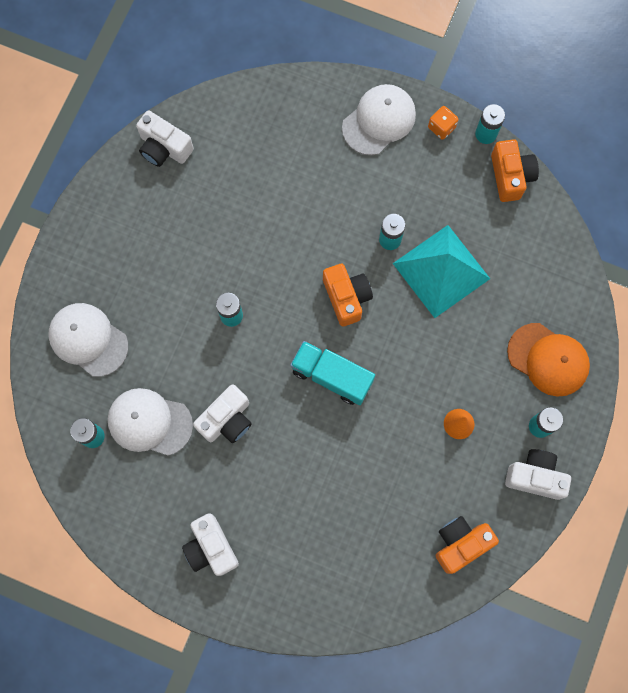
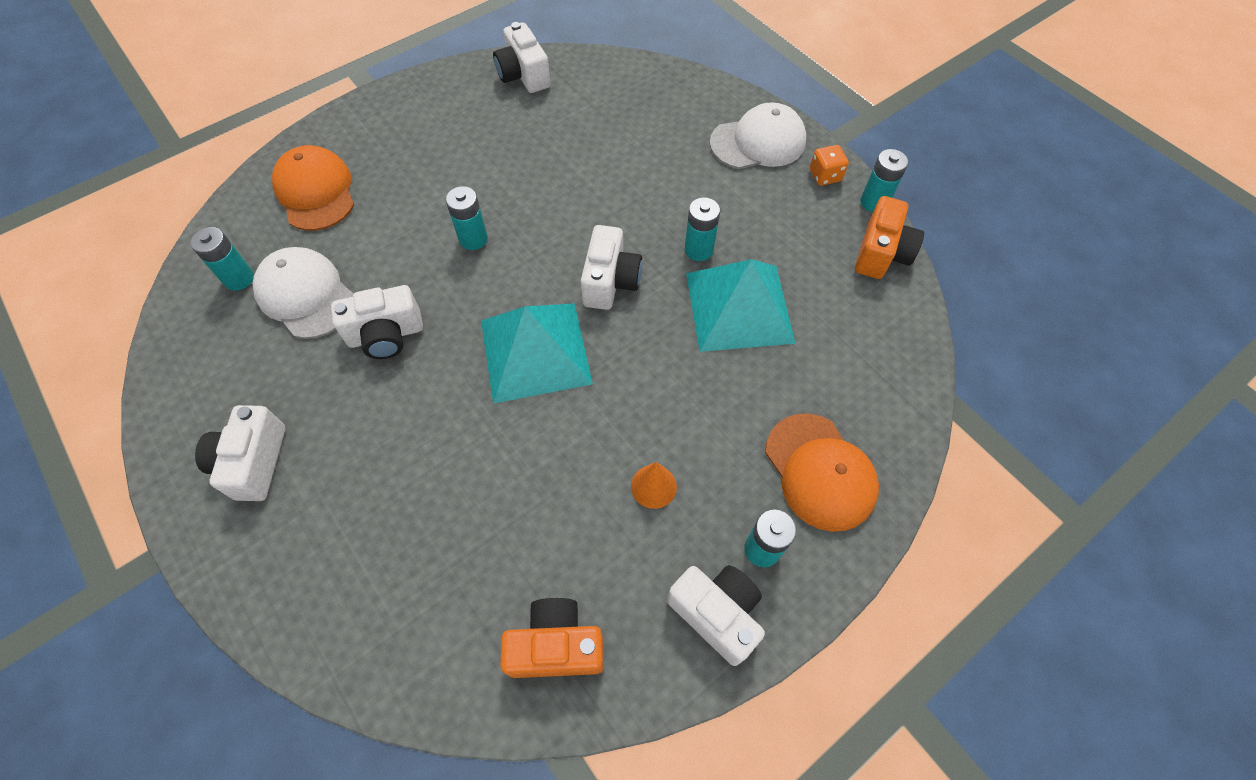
camera: 30 degrees right, 15 degrees down
(88, 340) = (315, 192): white cap -> orange cap
(332, 376) = (535, 351): turquoise truck -> turquoise pyramid
(346, 297) = (610, 281): orange camera -> white camera

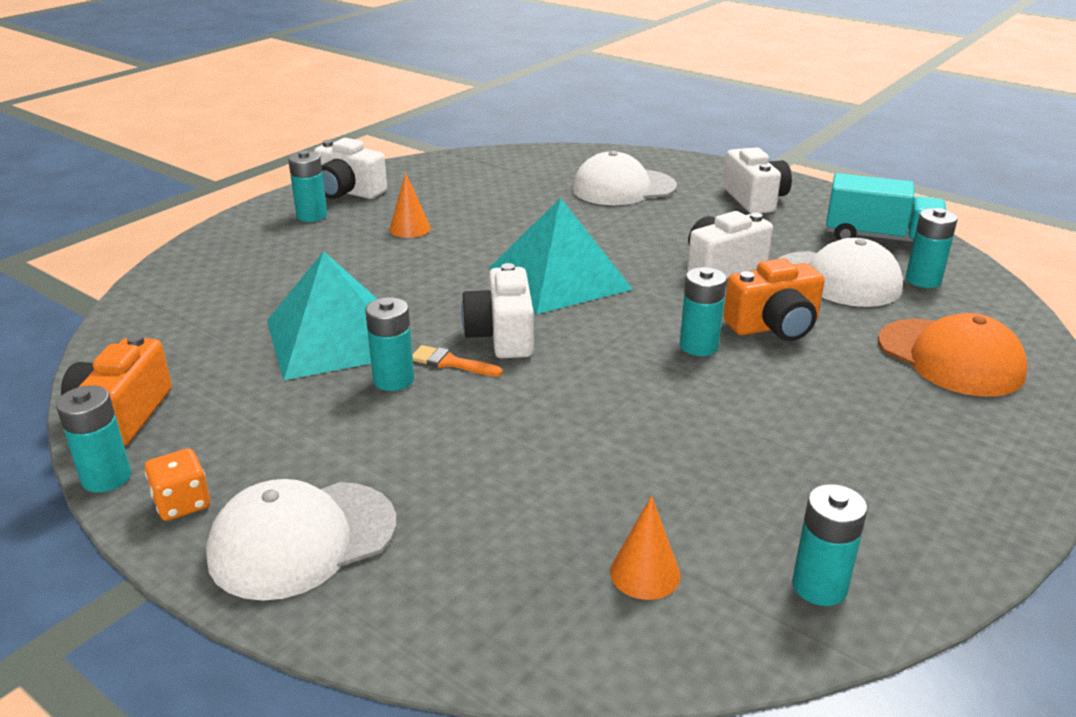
camera: 165 degrees right, 30 degrees down
(206, 350) = (880, 238): none -> turquoise truck
(377, 534) = (623, 188): none -> white cap
(523, 75) = (819, 586): white camera -> turquoise battery
(556, 646) = (463, 172): orange camera -> orange camera (774, 327)
(597, 95) = (645, 573): none -> orange cone
(655, 259) = (450, 362): none -> orange brush
(820, 471) = (254, 252): orange cap -> none

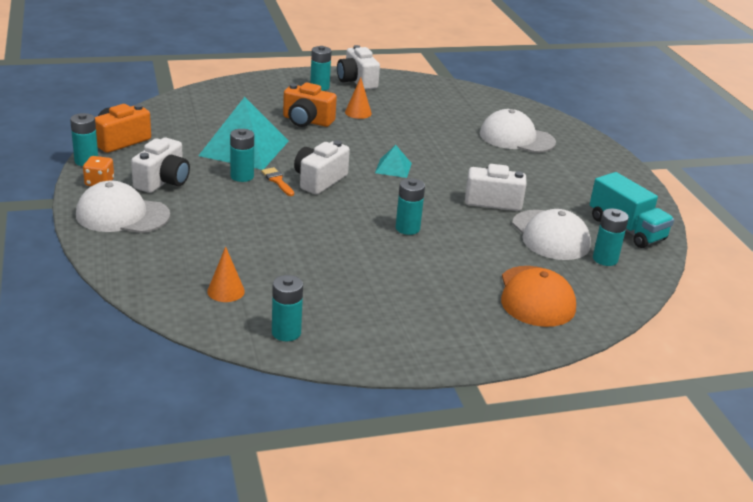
camera: 35 degrees right, 0 degrees up
(559, 278) = (393, 168): turquoise pyramid -> turquoise pyramid, size x0.47
(755, 200) = (588, 176): white camera -> white camera (163, 181)
(774, 327) = (465, 239): orange camera -> orange camera (307, 121)

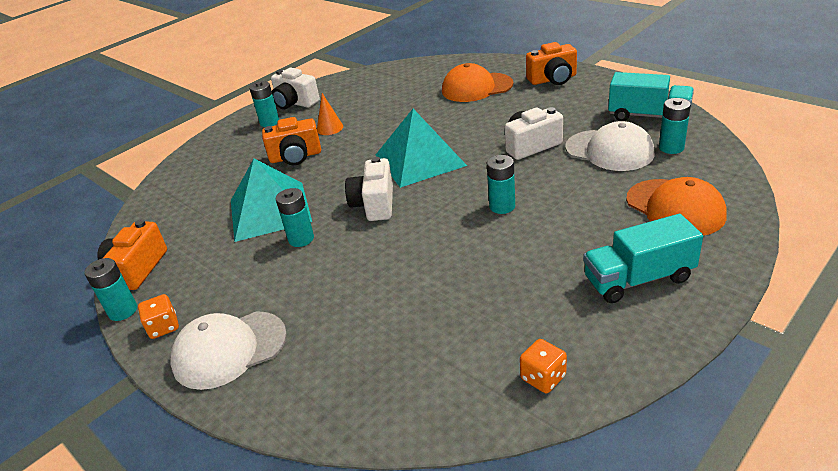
camera: 25 degrees left, 5 degrees up
(163, 181) = (230, 287): white camera -> none
(226, 291) = (432, 369): orange cone -> none
(277, 181) = (338, 225): orange brush -> none
(286, 332) = (543, 378): turquoise battery -> orange dice
(393, 168) = (419, 160): turquoise pyramid -> turquoise pyramid, size x2.15
(434, 320) = (638, 279): none -> turquoise truck
(516, 138) = (476, 87): white cap -> orange cap
(591, 162) = (553, 79): none -> orange camera

